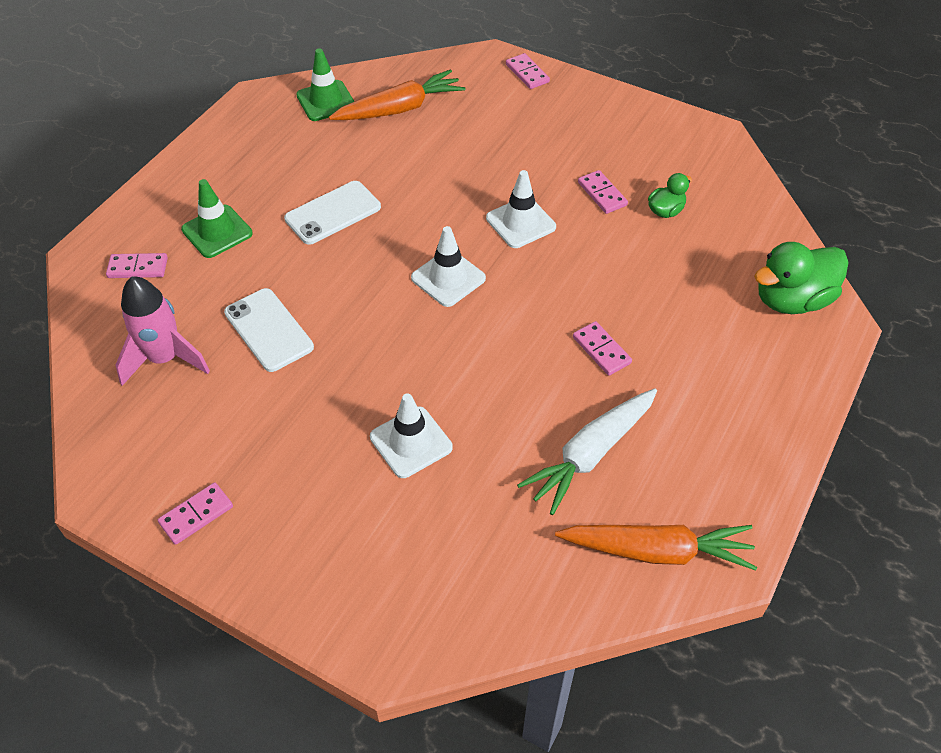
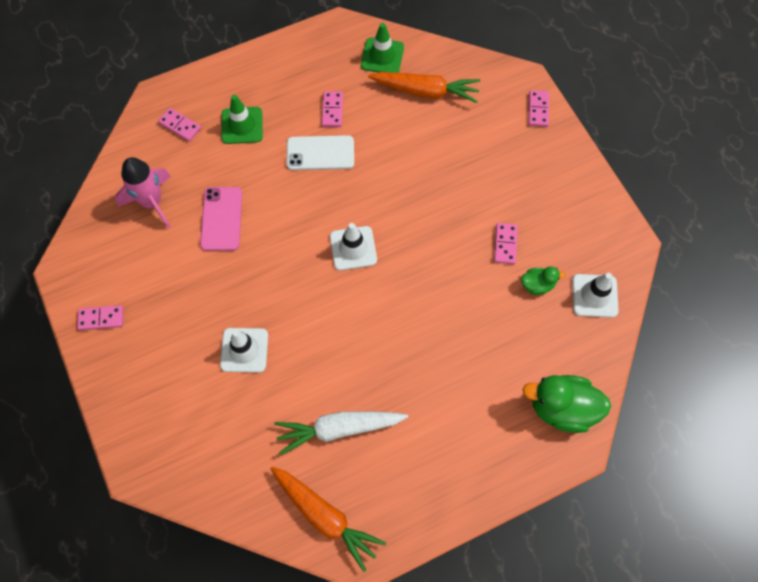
camera: 35 degrees right, 15 degrees up
(268, 330) = (221, 219): white phone -> pink phone
(520, 223) = (432, 234): white traffic cone -> white traffic cone (594, 296)
(601, 350) = (405, 362): pink domino -> pink domino (332, 110)

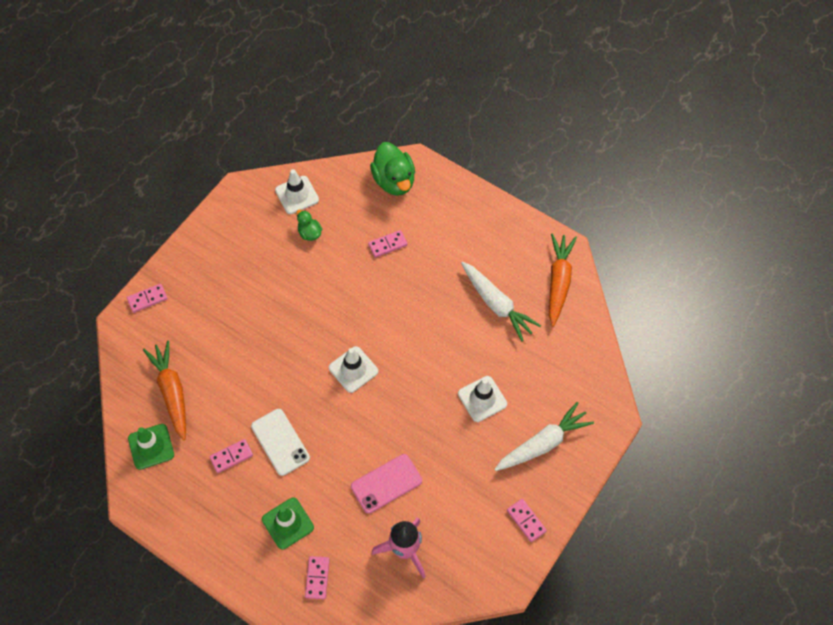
camera: 120 degrees left, 5 degrees down
(160, 380) = (542, 443): none -> white carrot
(505, 244) = (288, 268): pink domino -> pink domino (387, 245)

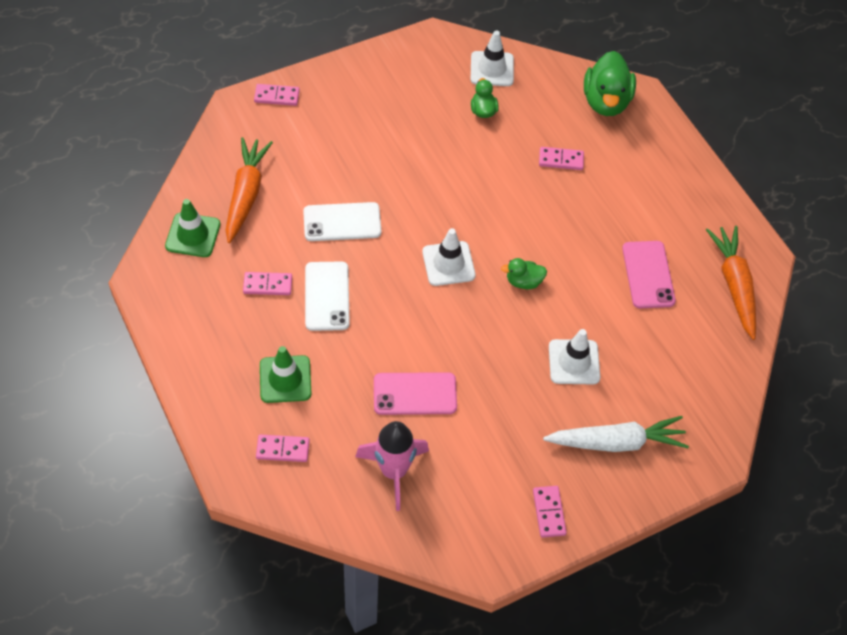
camera: 25 degrees right, 5 degrees down
(257, 377) = (342, 222): none -> white phone
(317, 578) = (282, 449): pink domino -> pink domino turned 60 degrees clockwise
(414, 355) = (523, 282): none -> green duck
(496, 304) = (648, 275): white carrot -> pink phone
(558, 282) = (734, 285): orange carrot -> orange carrot turned 45 degrees counterclockwise

